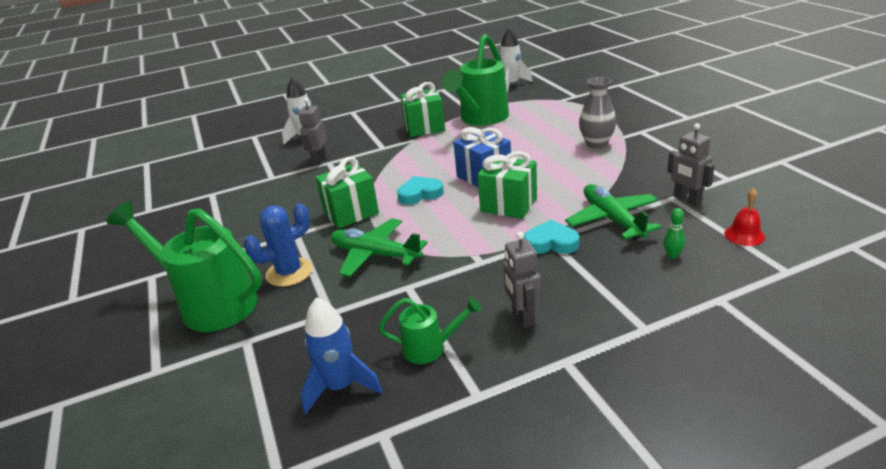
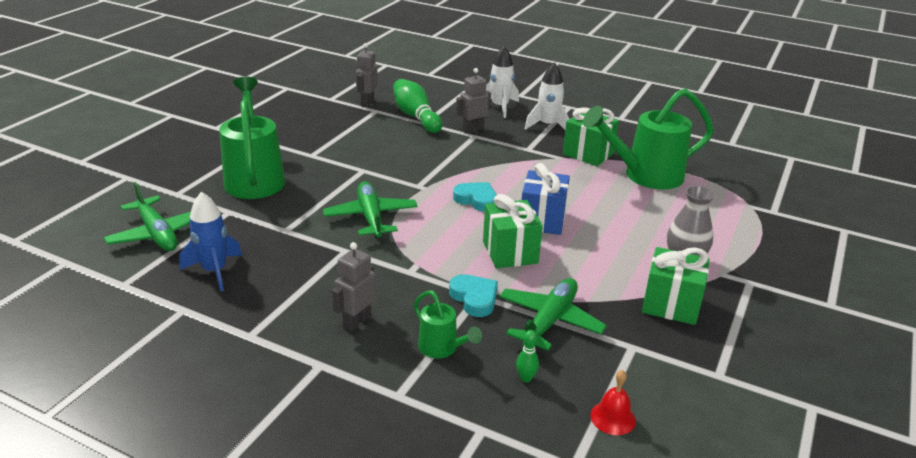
camera: 45 degrees right, 0 degrees up
(213, 413) = (157, 234): none -> green plane
(256, 178) = (416, 117): none -> green bowling pin
(289, 272) = (315, 191): blue cactus -> none
(351, 213) = (414, 180): green gift -> green gift (671, 305)
(430, 348) = (283, 292): green watering can -> green watering can (442, 348)
(511, 85) = (740, 164): white rocket -> white rocket (547, 125)
(686, 199) = (640, 358): grey robot -> grey robot (367, 102)

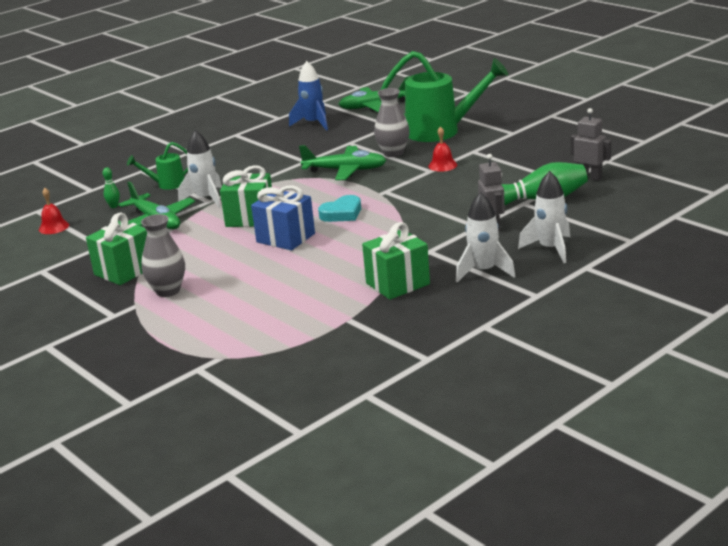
camera: 115 degrees right, 5 degrees down
(318, 196) = (393, 153): none -> grey vase
(349, 165) = (442, 165): none -> red bell
(357, 322) = (218, 162): grey robot -> none
(474, 298) = (206, 199): turquoise heart -> white rocket
(646, 176) = (326, 308): green watering can -> none

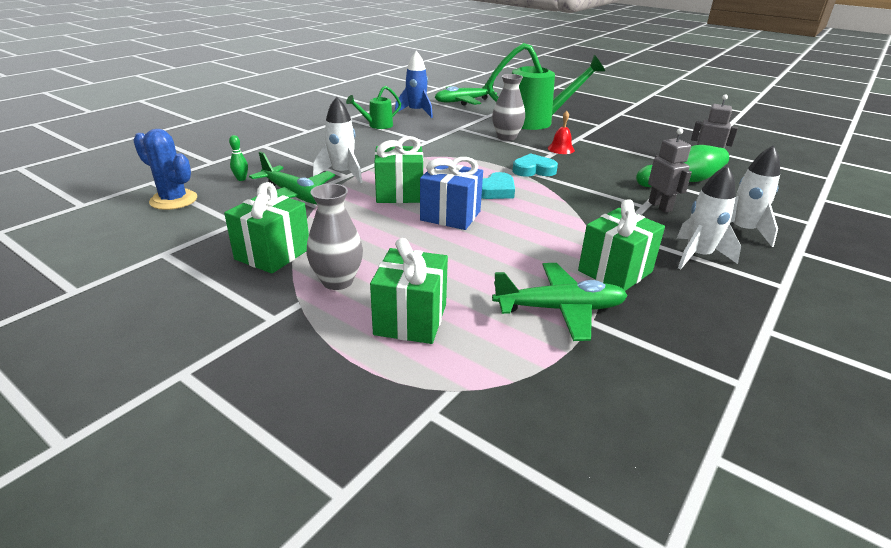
camera: 15 degrees left, 5 degrees up
(54, 227) = (173, 200): red bell -> blue cactus
(167, 184) = (295, 159): green watering can -> green watering can (377, 125)
(211, 317) = (410, 319): none -> green gift
(345, 170) = (471, 151): green plane -> green plane (560, 309)
(395, 191) = (533, 170): none -> turquoise heart

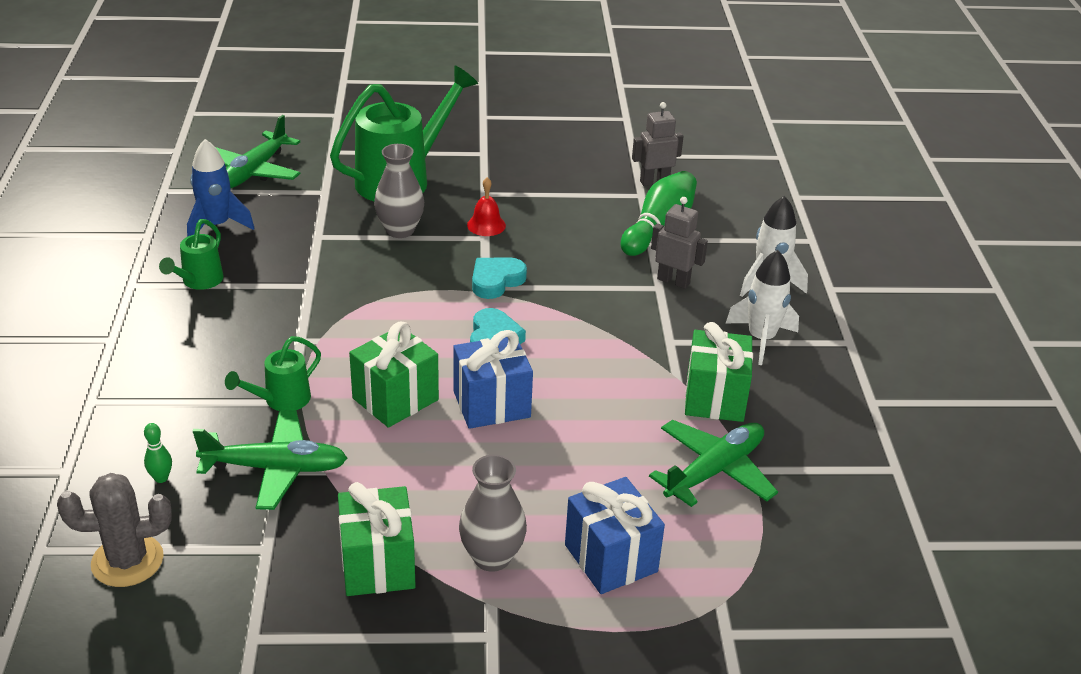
camera: 40 degrees left, 5 degrees up
(173, 200) = (127, 561): blue cactus -> grey cactus
(342, 174) = (282, 400): white rocket -> green watering can
(410, 319) = (611, 558): green gift -> blue gift

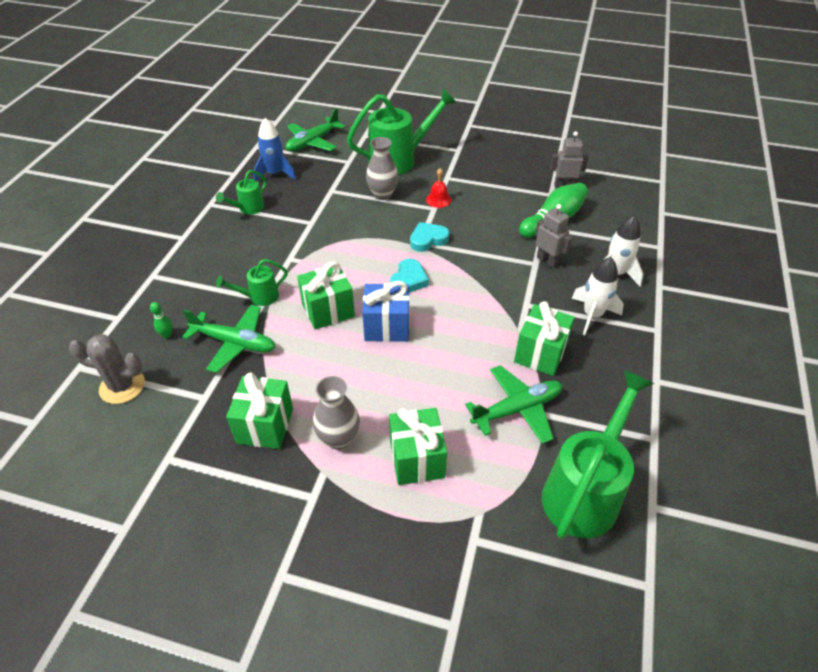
camera: 20 degrees right, 10 degrees up
(611, 558) = (417, 459): blue gift -> green gift
(839, 547) = (584, 492): none -> green watering can

